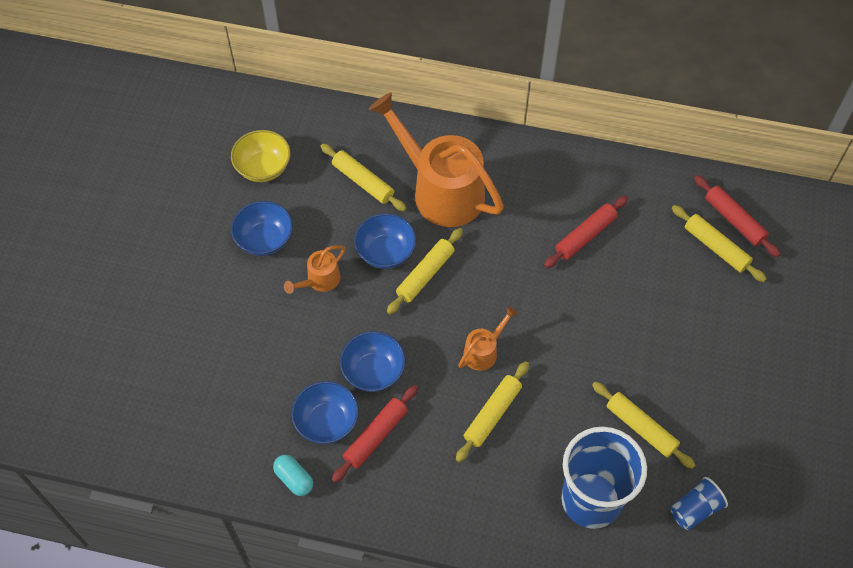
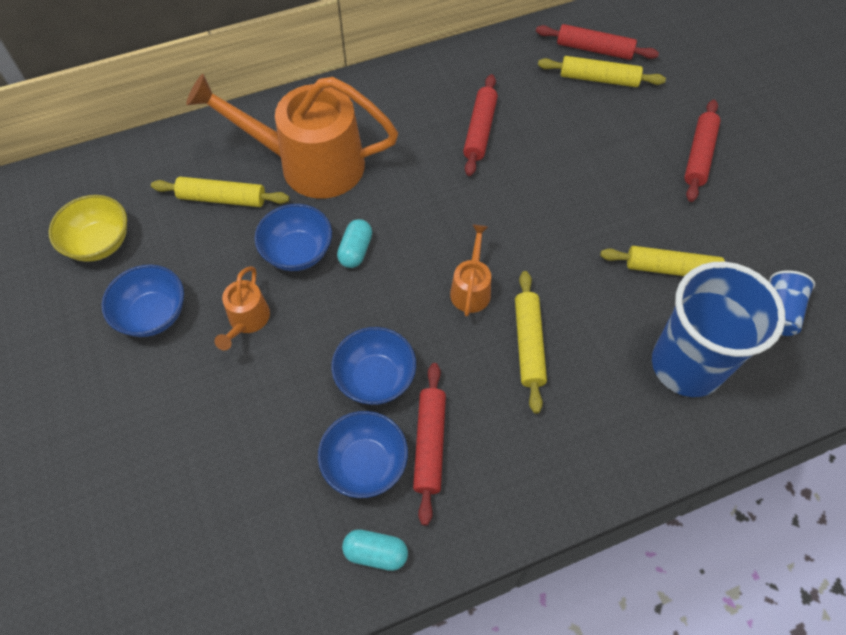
camera: 35 degrees left, 0 degrees up
(425, 275) = (355, 250): yellow rolling pin -> turquoise capsule
(742, 357) = (699, 156): none -> red rolling pin

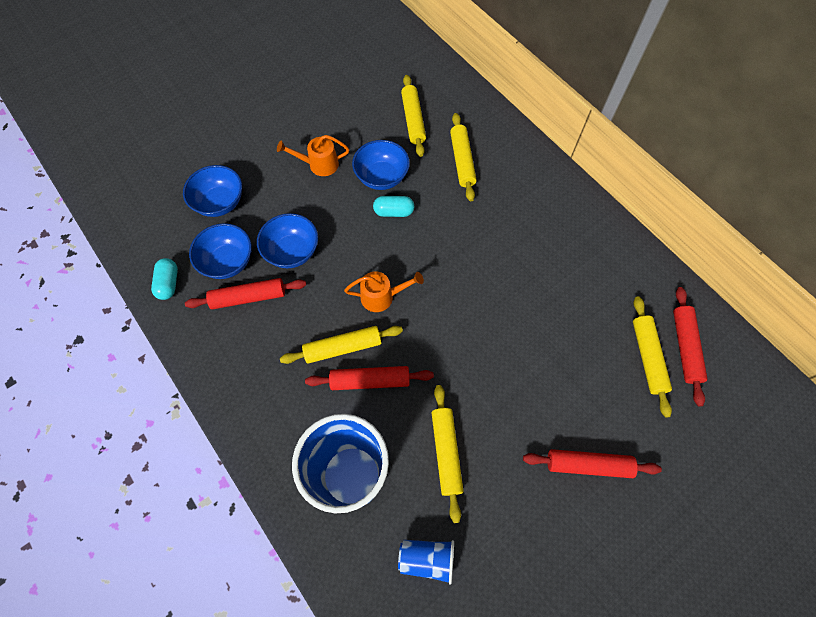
camera: 75 degrees right, 5 degrees up
(99, 243) = (356, 68): yellow bowl -> none
(153, 314) = (311, 114): blue bowl -> blue bowl (220, 202)
(308, 164) = (462, 161): orange watering can -> yellow rolling pin
(480, 130) = (542, 269): red rolling pin -> red rolling pin (370, 380)

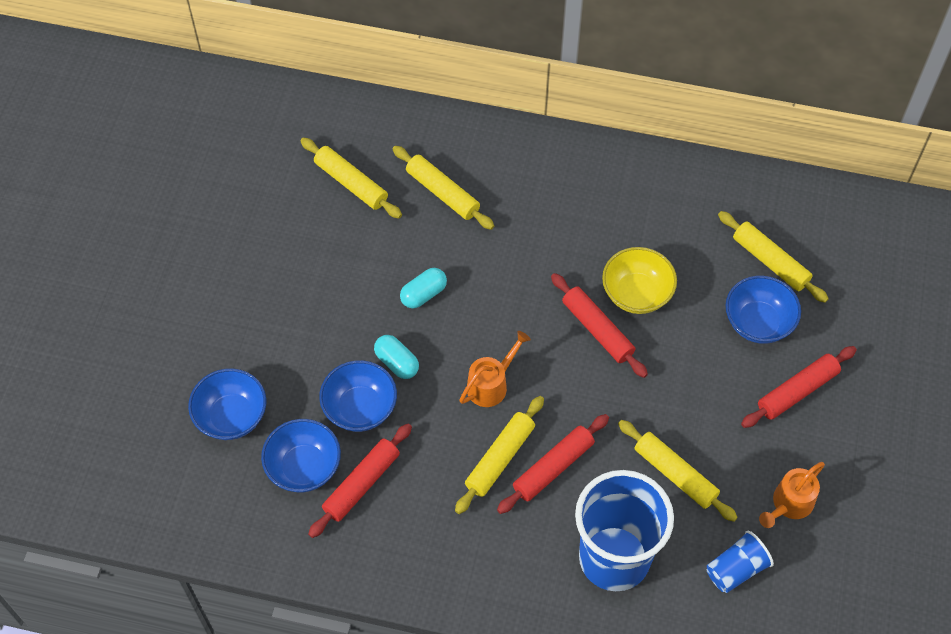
camera: 40 degrees left, 5 degrees down
(169, 283) = (264, 534): turquoise capsule -> turquoise capsule (397, 362)
(318, 164) = (297, 301): orange watering can -> orange watering can (789, 504)
(381, 177) = (377, 267): blue bowl -> blue bowl (758, 322)
(530, 309) = (636, 293): none -> yellow bowl
(685, 347) = (793, 229): red rolling pin -> red rolling pin (597, 329)

